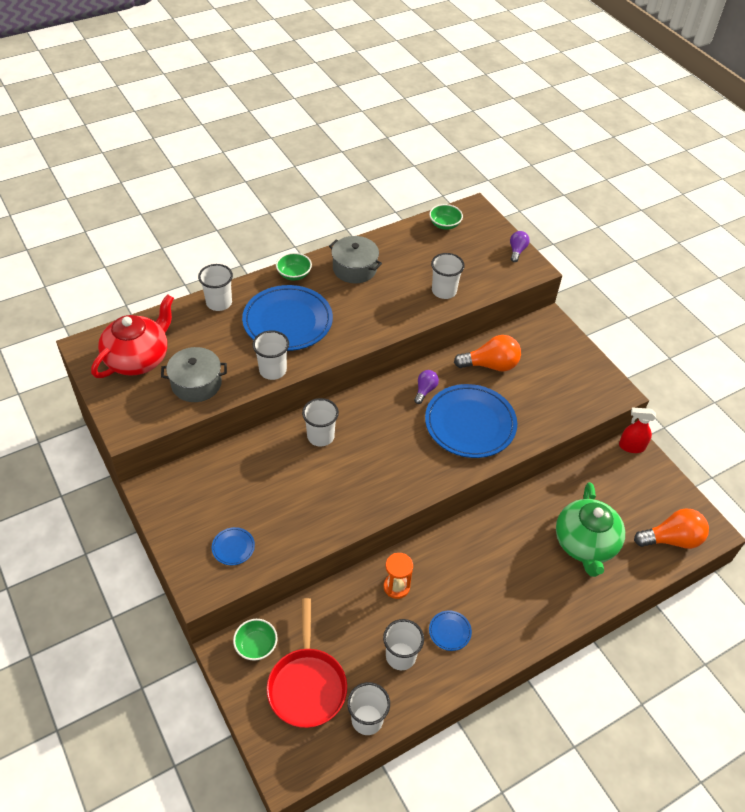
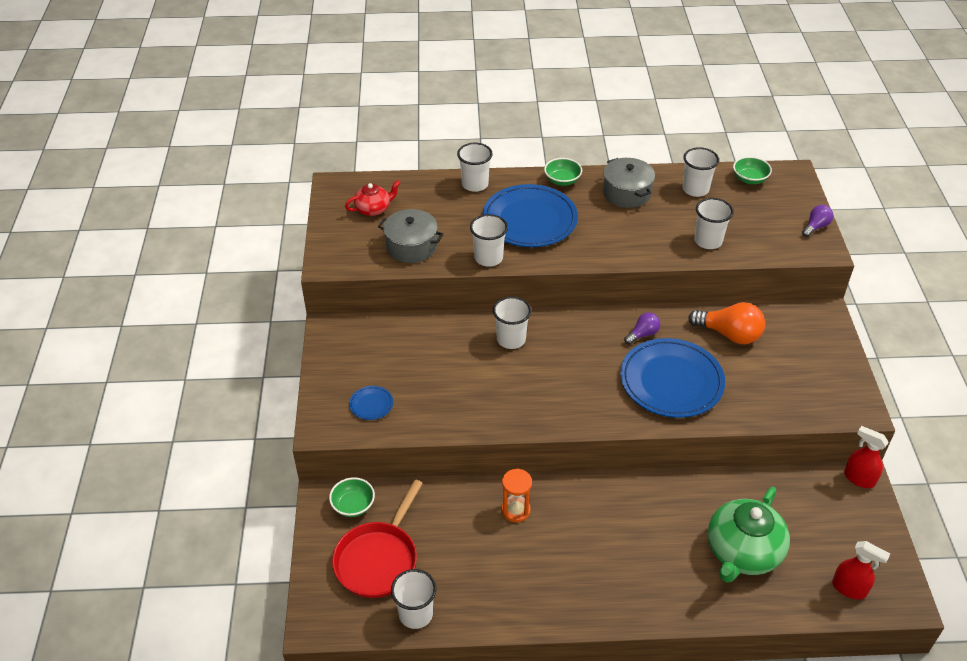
camera: 30 degrees right, 5 degrees down
(138, 358) = (373, 209): red teapot -> red teapot, size x0.54
(400, 656) = (482, 573): white cup -> white cup (695, 189)
(450, 631) = (544, 573): blue plate -> none
(671, 539) = (849, 588): orange light bulb -> red spray bottle

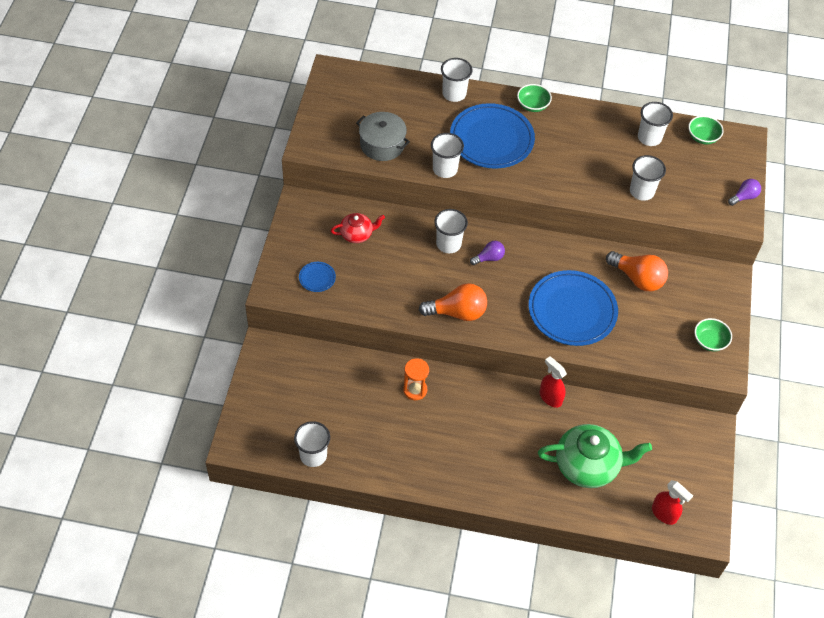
camera: 10 degrees right, 10 degrees up
(353, 505) = (286, 357): green bowl -> green bowl (709, 341)
(373, 209) = (359, 101): red teapot -> red teapot (357, 234)
(378, 559) = (295, 405): red pan -> none
(544, 409) = (457, 312): none -> orange light bulb
(626, 193) = (586, 129): grey pot -> none
(643, 334) = (562, 263): purple light bulb -> purple light bulb (489, 258)
(742, 552) = (588, 465): green teapot -> green teapot turned 135 degrees counterclockwise
(859, 478) = (709, 426): red spray bottle -> red spray bottle (550, 397)

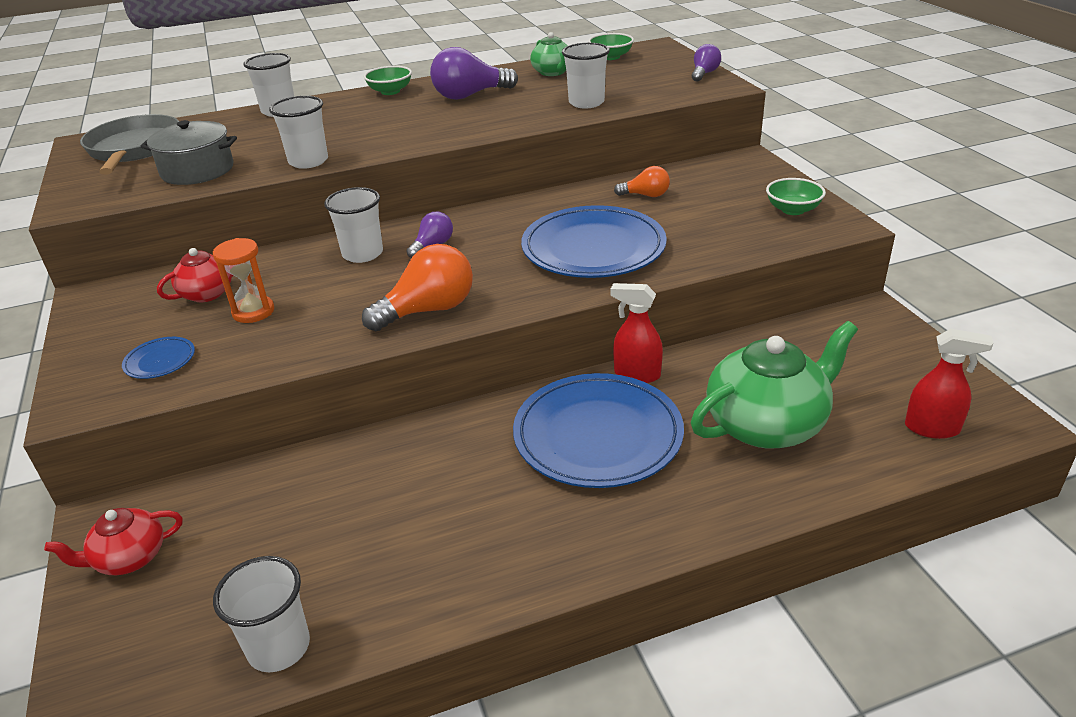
camera: 25 degrees left, 20 degrees down
(270, 376) = (129, 558): none -> red teapot
(356, 97) = (134, 149): none -> grey pan
(415, 390) = (420, 457): orange hourglass -> orange hourglass (253, 312)
(491, 139) = (357, 124): blue plate -> blue plate (598, 435)
(577, 140) = (470, 95): none -> purple light bulb
(637, 278) = (646, 195): orange light bulb -> orange light bulb, size x0.56
(649, 138) = (553, 72): white cup -> green teapot

